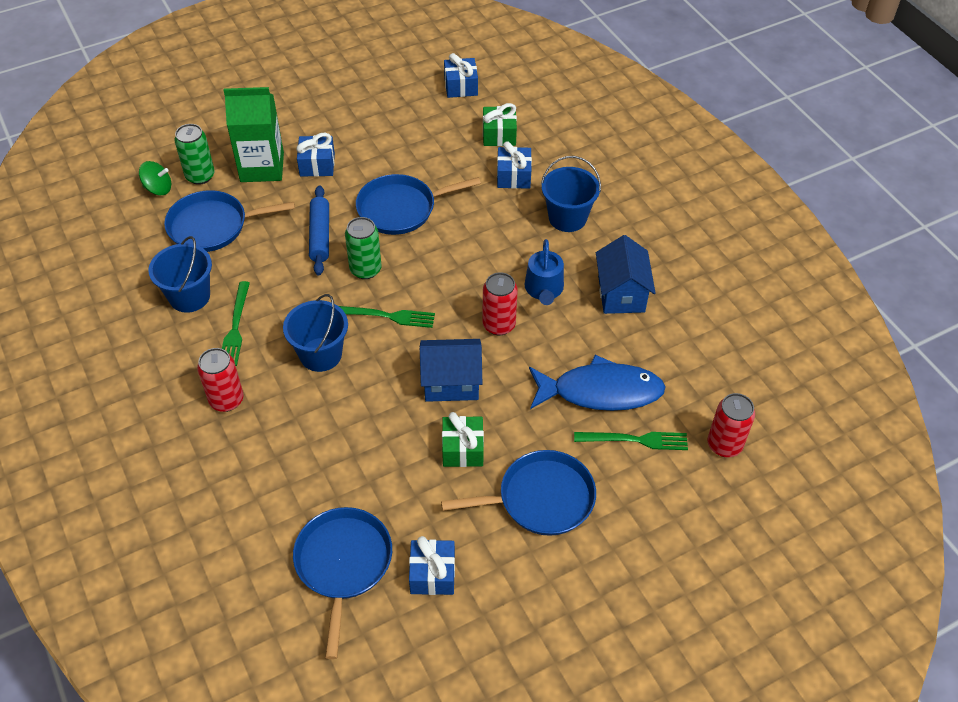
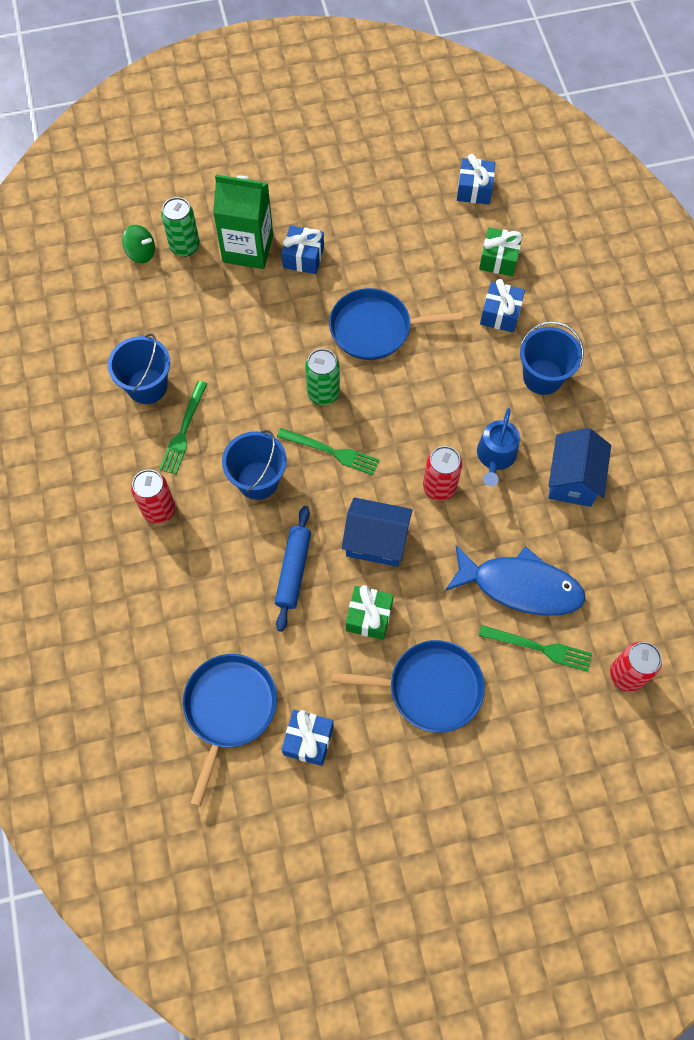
camera: 15 degrees right, 15 degrees up
(212, 226) = (185, 309): blue pan -> none
(320, 235) = (287, 343): blue rolling pin -> blue rolling pin (293, 570)

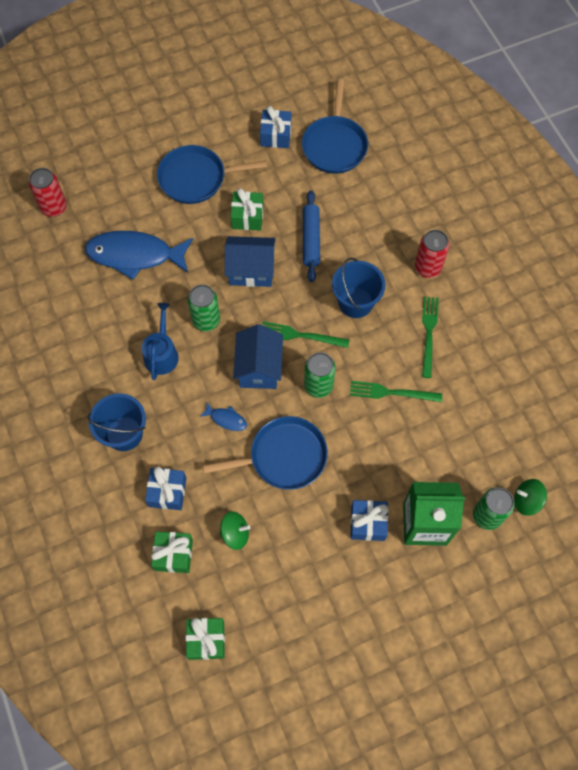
camera: 170 degrees right, 0 degrees up
(147, 386) = (473, 367): blue bucket -> none
(430, 374) = (226, 419): none -> blue fish
(436, 268) = (235, 533): none -> green spinning top
(439, 487) = (206, 320): red can -> green can
(474, 189) = (206, 640): blue gift -> green gift
(539, 648) = (119, 215): green fork -> green fork (392, 392)
(572, 479) = (95, 344): blue house -> blue house (259, 368)

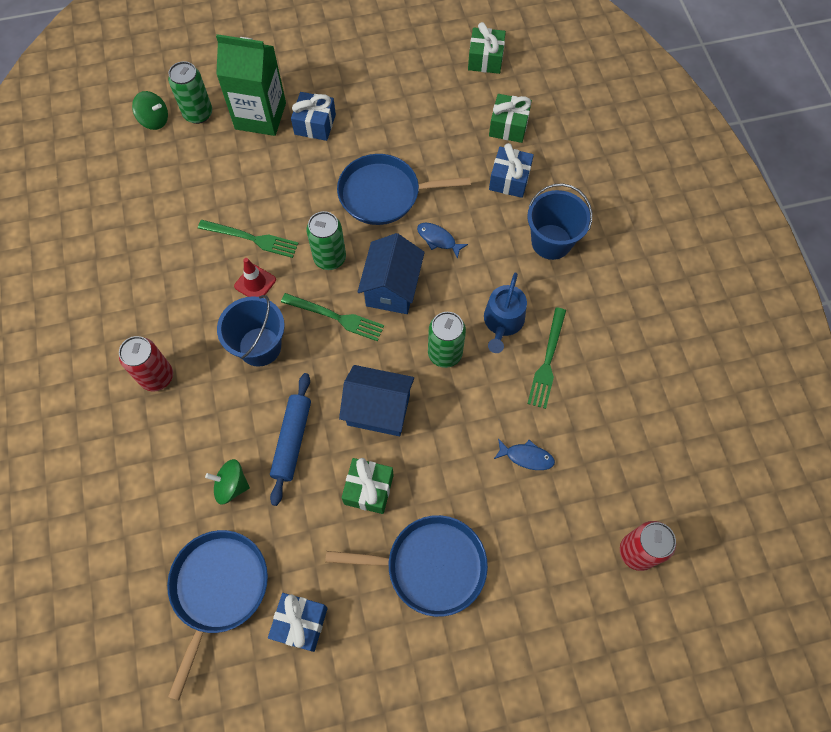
camera: 170 degrees left, 0 degrees up
(135, 255) = (526, 457): blue fish -> blue fish, size x0.42
(235, 533) = (446, 134): green spinning top -> green spinning top (231, 486)
(376, 353) = (255, 283): none -> red traffic cone
(429, 333) = (187, 295): green fork -> green fork (547, 360)

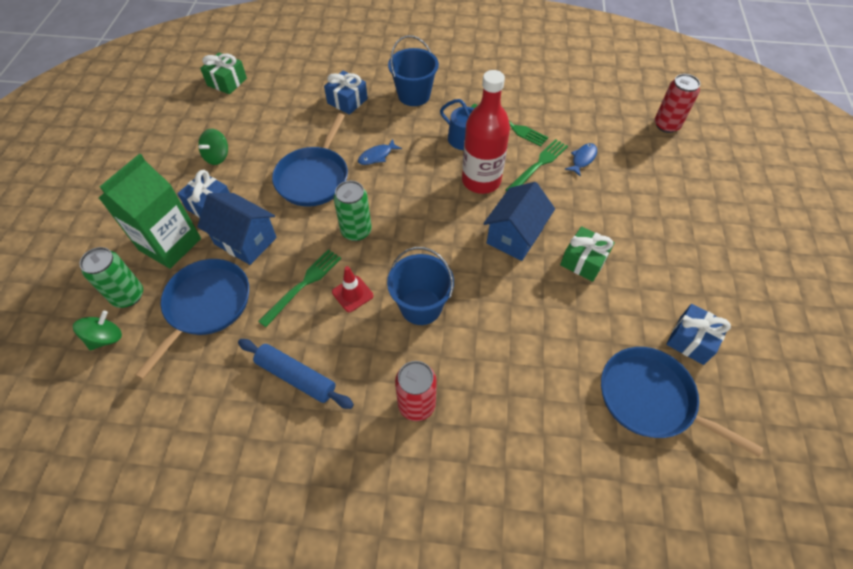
camera: 70 degrees left, 10 degrees down
(231, 486) = (553, 364): green spinning top -> green spinning top (217, 156)
(292, 440) = (523, 304): blue rolling pin -> blue rolling pin (296, 377)
(335, 317) = (416, 242): green fork -> green fork (538, 165)
(392, 288) = (407, 197): blue house -> blue house (245, 241)
(430, 566) = (656, 239): blue pan -> blue pan (206, 305)
(445, 353) = (481, 180): green can -> red bottle
(508, 126) = (299, 87): green gift -> none

